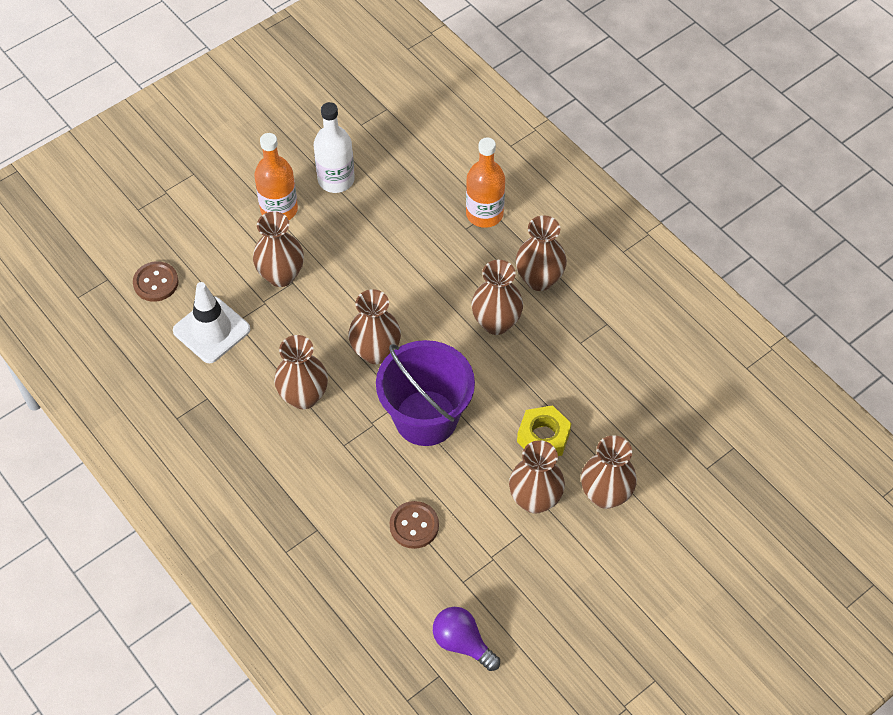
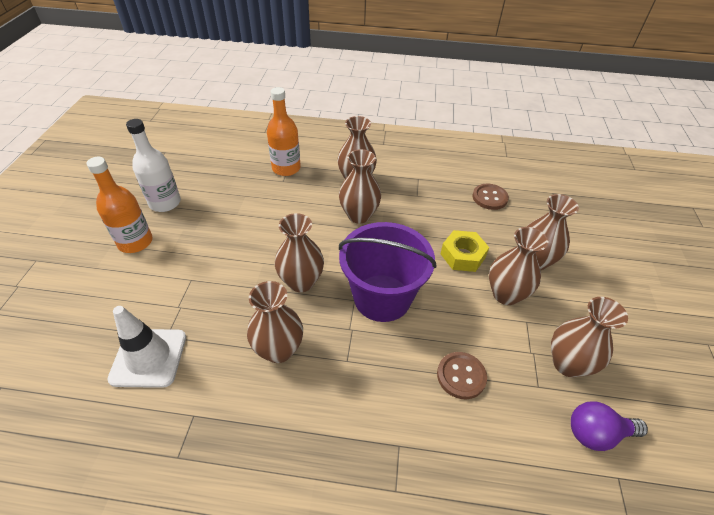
camera: 45 degrees left, 10 degrees down
(156, 282) = (59, 357): brown button -> brown button (489, 198)
(281, 275) = (177, 281): brown vase -> brown vase (567, 364)

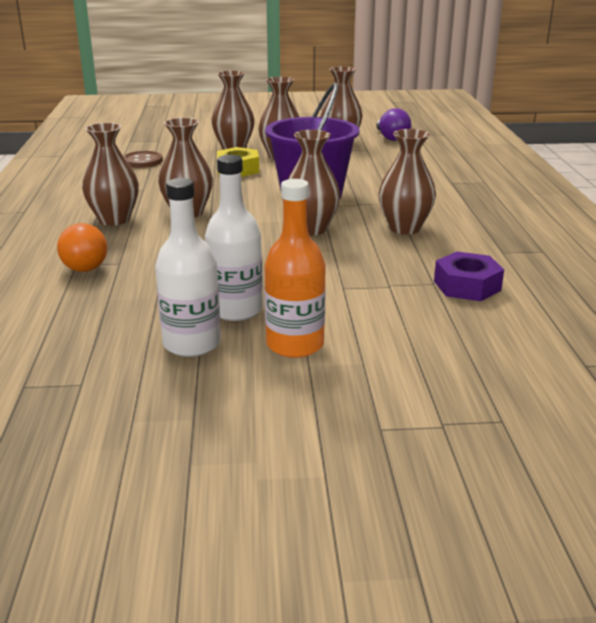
camera: 100 degrees left, 20 degrees down
(149, 357) = (467, 286): white traffic cone -> purple nut
(192, 223) = (236, 310): none -> white bottle
(286, 168) = (86, 264): orange bottle -> orange light bulb
(461, 376) = (376, 168): brown button -> none

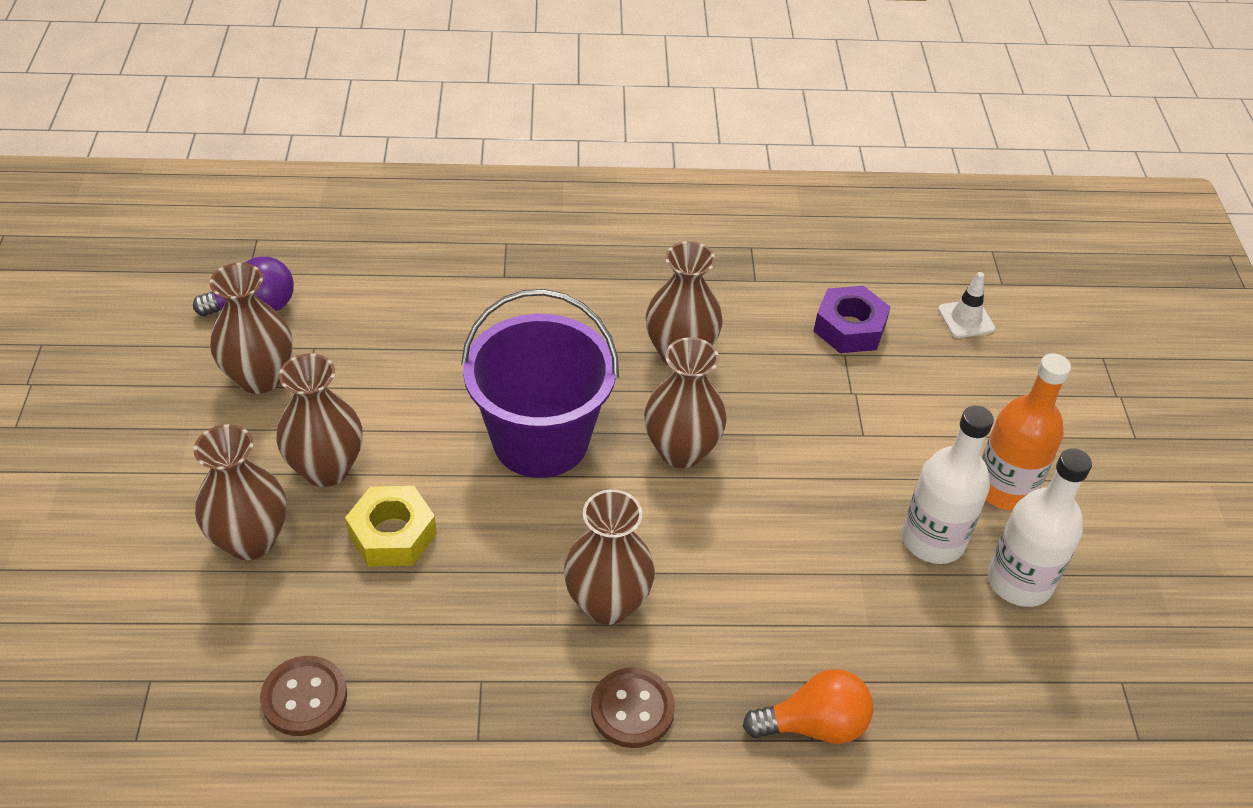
camera: 90 degrees left, 20 degrees up
(114, 219) = (632, 709): brown vase -> brown button
(513, 340) = (966, 319): none -> white traffic cone

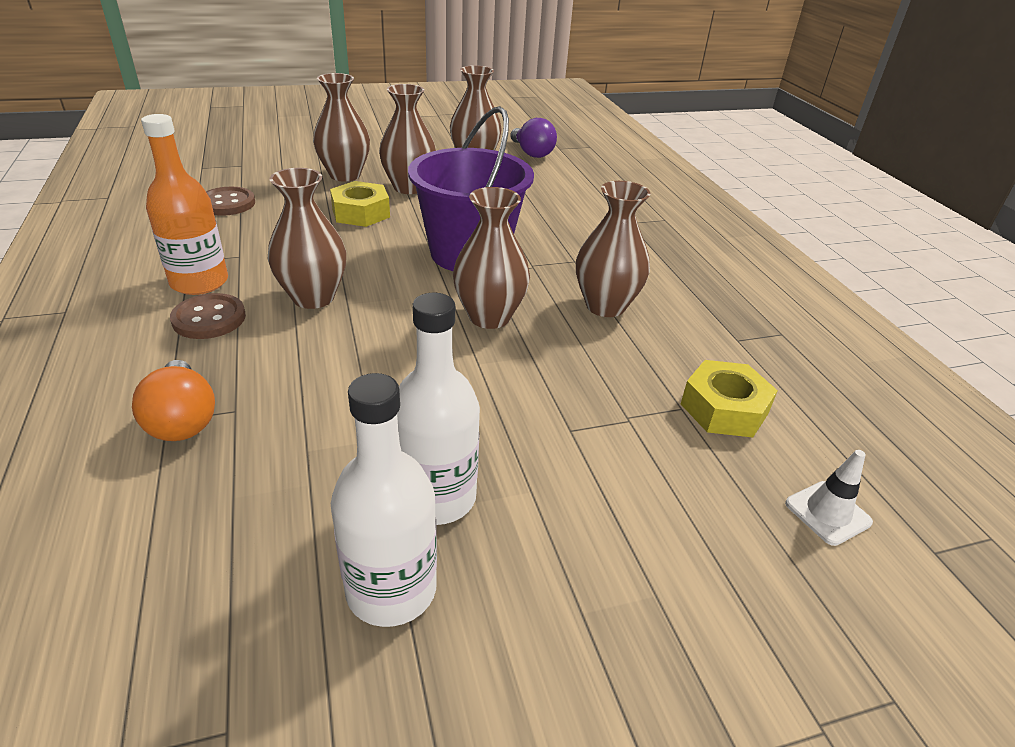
camera: 75 degrees right, 10 degrees down
(849, 328) = (724, 408): purple nut -> yellow nut
(1004, 488) = (546, 567): orange bottle -> orange bottle (199, 282)

